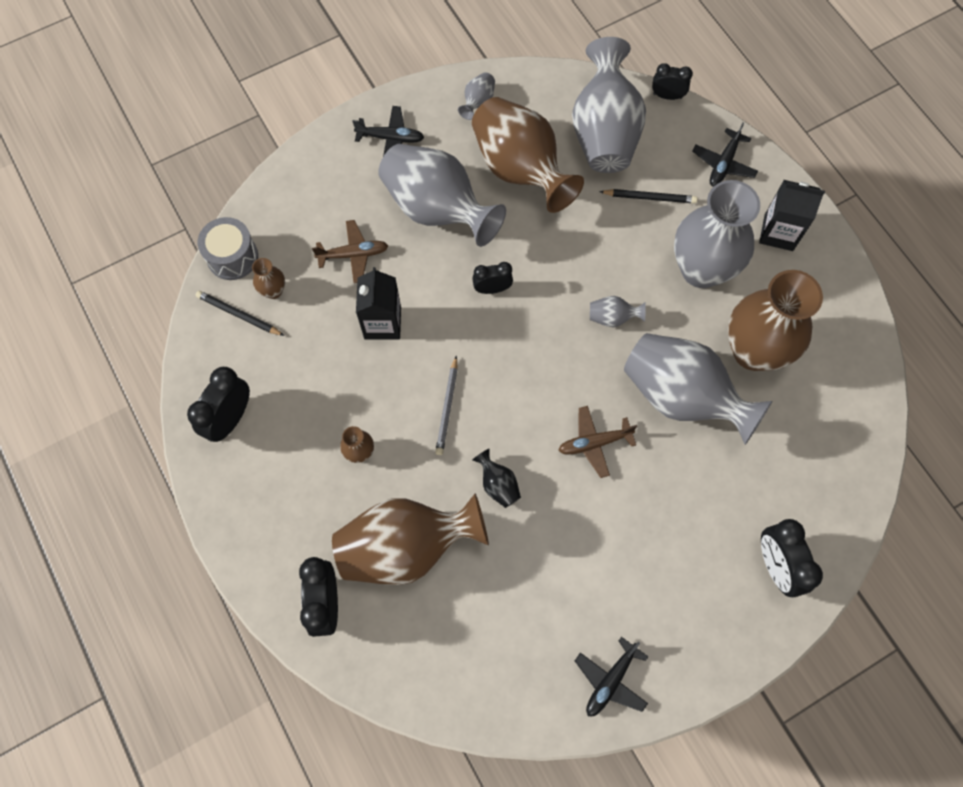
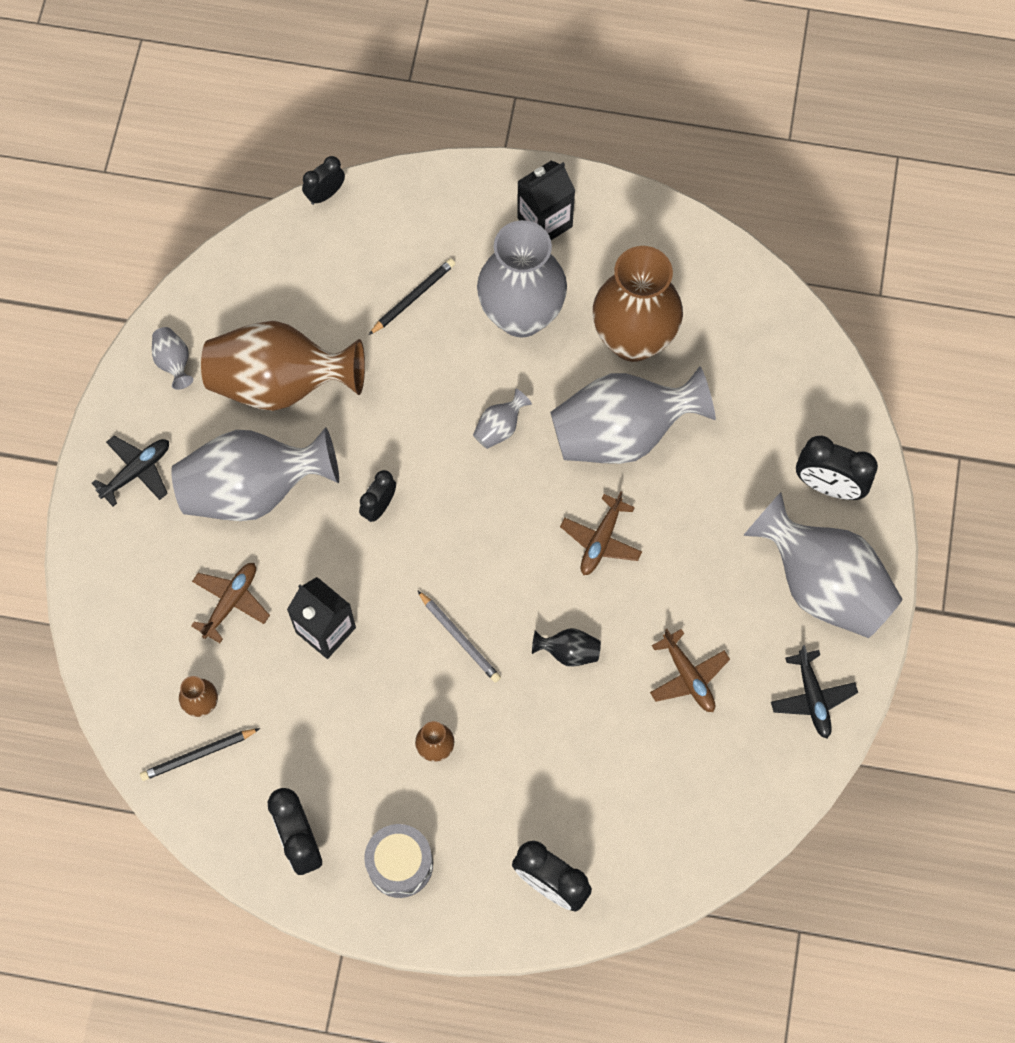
camera: 50 degrees left, 0 degrees up
(232, 257) = (130, 715): grey drum -> grey drum (400, 864)
(406, 547) = (558, 775): brown vase -> none
(550, 579) = (688, 676): none -> brown plane
(604, 132) = (311, 279): grey vase -> grey vase (822, 584)
(723, 164) = (438, 208): black plane -> none

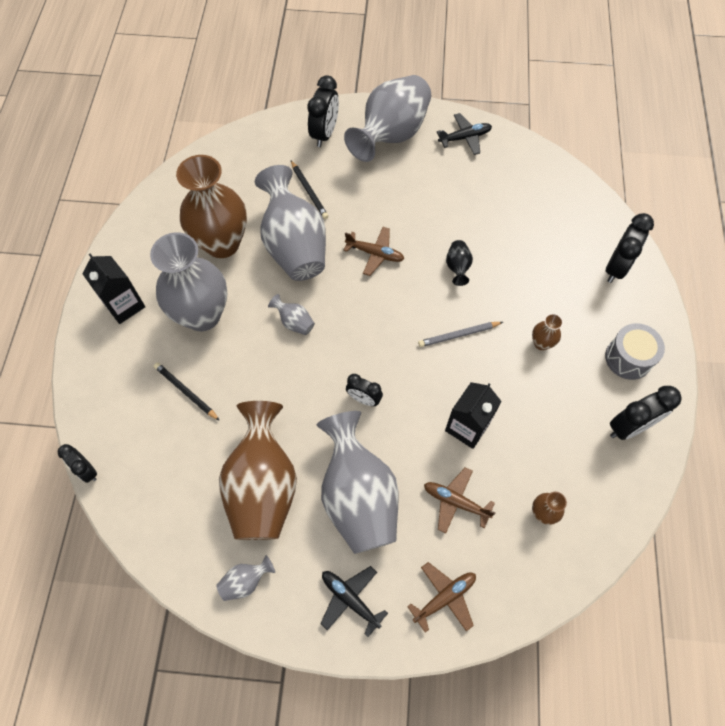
camera: 95 degrees left, 5 degrees down
(198, 755) = (583, 510): black pencil -> black pencil (309, 191)
(459, 638) = (458, 335): grey pencil -> grey pencil turned 150 degrees counterclockwise
(688, 676) = (463, 200): brown plane -> brown plane (444, 597)

